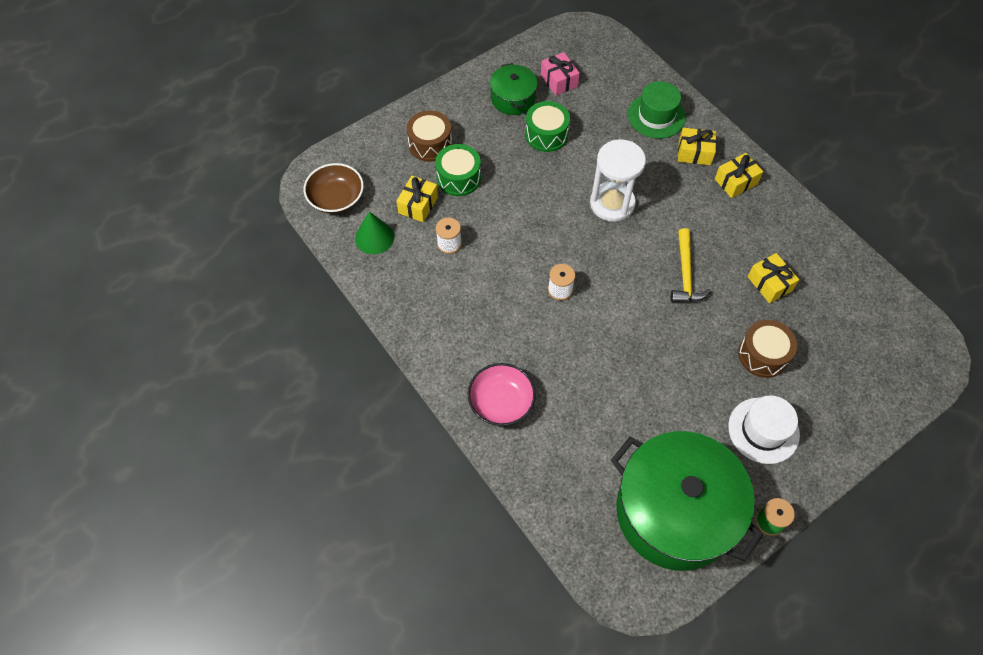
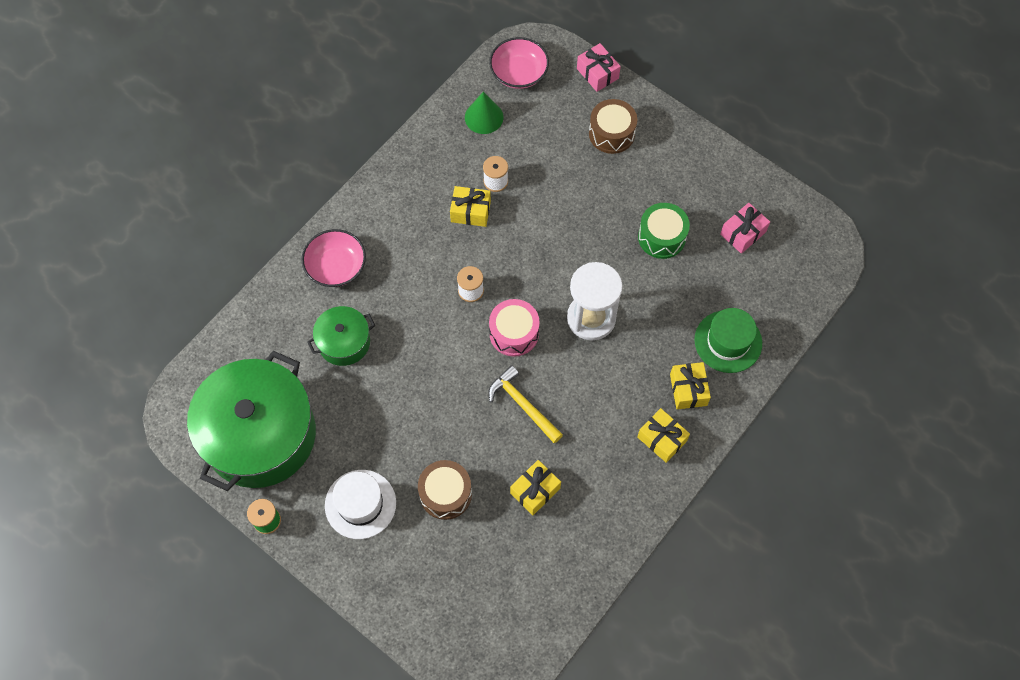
camera: 75 degrees right, 5 degrees up
(336, 198) = (519, 73): brown bowl -> pink bowl
(362, 139) = (597, 73): none -> pink gift
(418, 205) = (533, 143): yellow gift -> yellow gift (470, 212)
(458, 178) = (577, 169): green drum -> none
(513, 98) = (700, 194): green pot -> green pot (344, 342)
(613, 265) = (514, 333): none -> pink drum
(685, 274) = (523, 404): yellow hammer -> yellow hammer turned 60 degrees clockwise

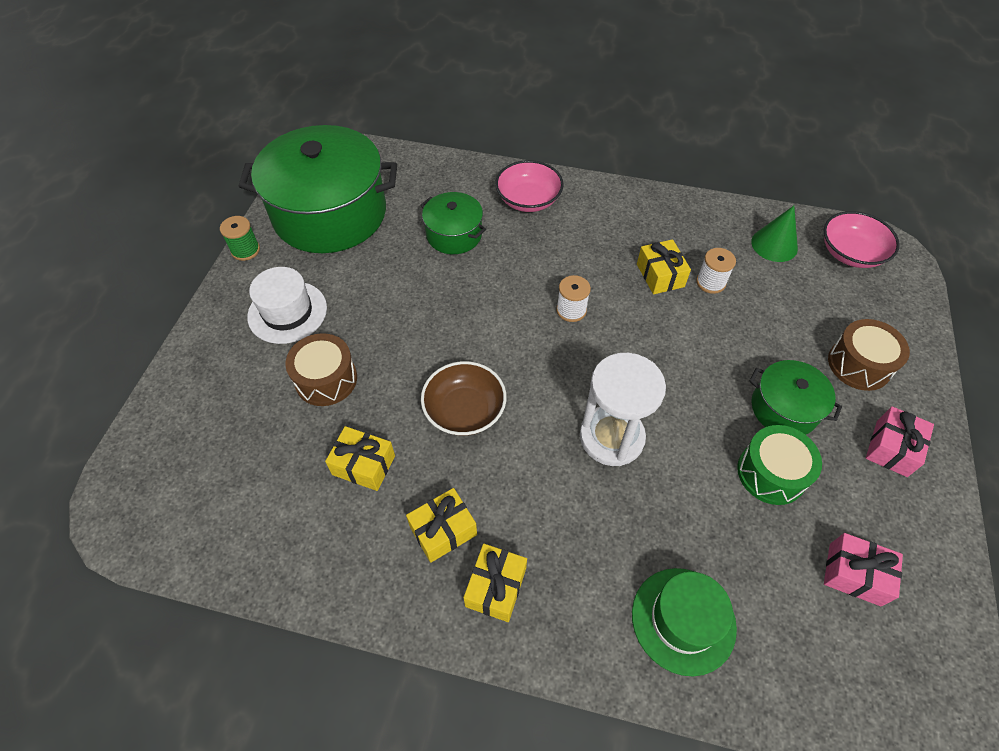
camera: 65 degrees right, 10 degrees down
(514, 333) = (546, 368): pink drum -> none
(523, 404) = (464, 410): yellow hammer -> brown bowl
(597, 73) = (919, 321): pink gift -> pink gift (891, 448)
(621, 200) = (784, 408): none -> green pot
(688, 390) = (582, 594): yellow gift -> yellow gift (443, 530)

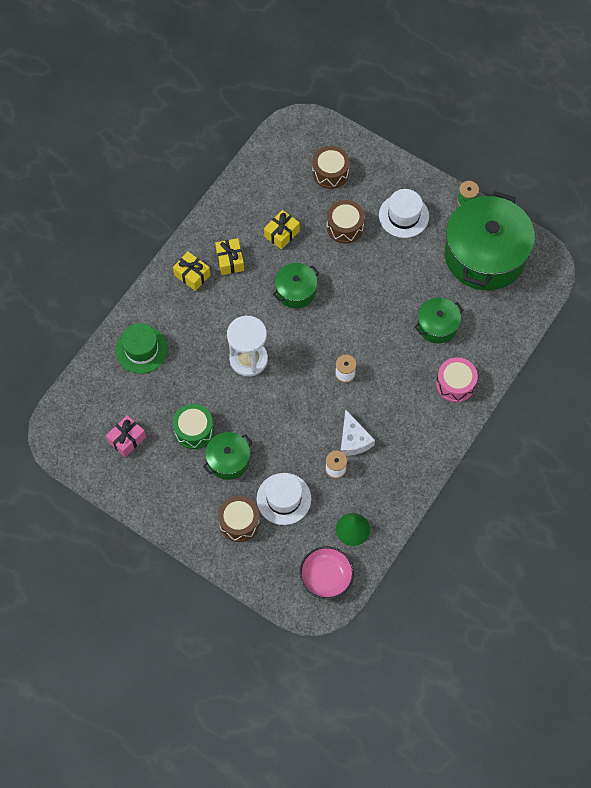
camera: 110 degrees right, 10 degrees up
(223, 430) = (330, 173): none -> brown drum
(464, 410) = (296, 291): brown bowl -> green pot
(528, 200) = (455, 384): pink bowl -> pink drum
(660, 275) = (353, 439): yellow gift -> white cheese
(789, 324) = (284, 499): none -> white hat
(891, 448) = (181, 503): pink gift -> none

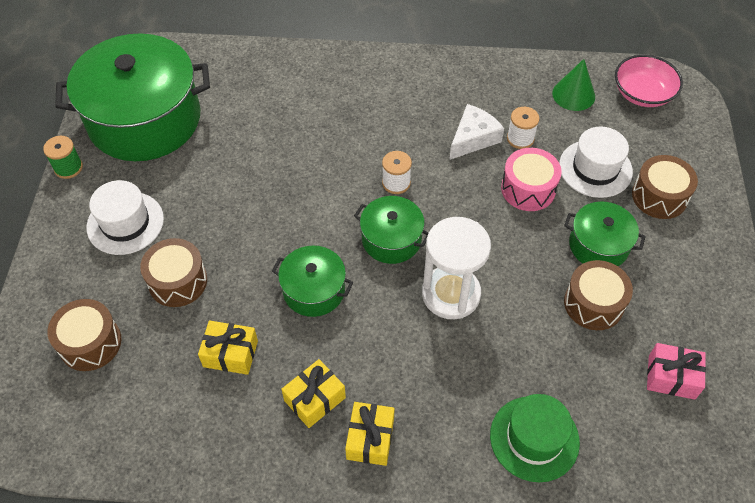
camera: 120 degrees left, 10 degrees down
(194, 430) = (593, 303): green drum -> brown drum
(437, 325) = (272, 124): green pot -> green pot (391, 239)
(455, 384) = (337, 80): pink drum -> pink drum (528, 189)

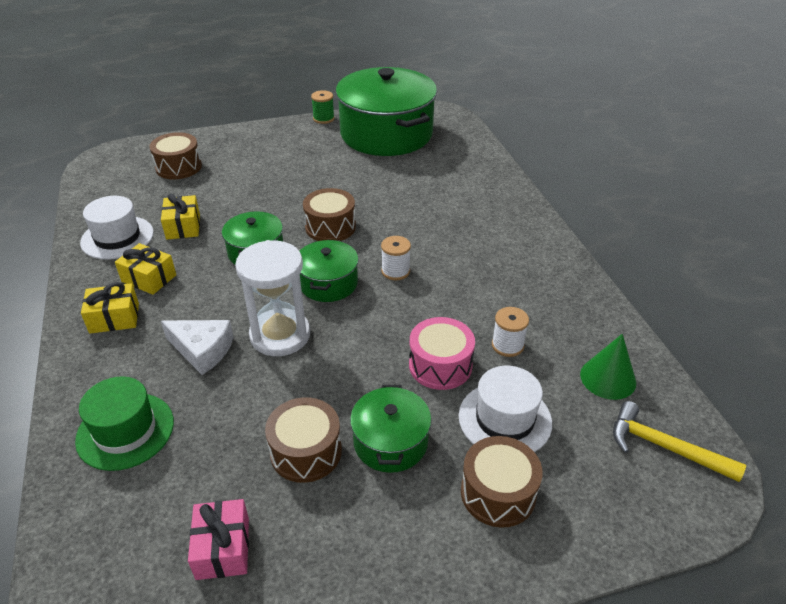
camera: 70 degrees right, 15 degrees down
(125, 223) = (285, 152): white hat -> white hat (117, 237)
(178, 281) = (242, 187): brown drum -> brown drum (330, 227)
(473, 138) = (484, 310): white cheese -> white cheese (202, 350)
(643, 93) = (664, 447): pink bowl -> yellow hammer

